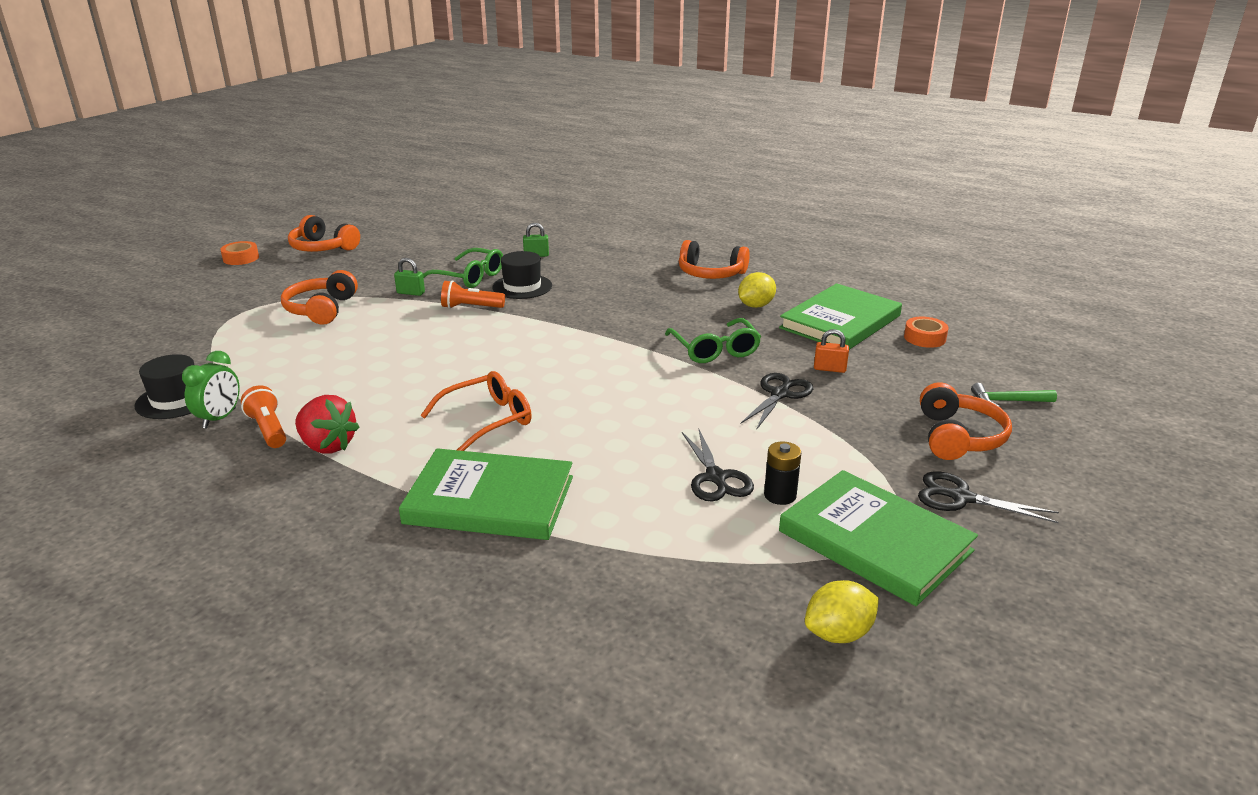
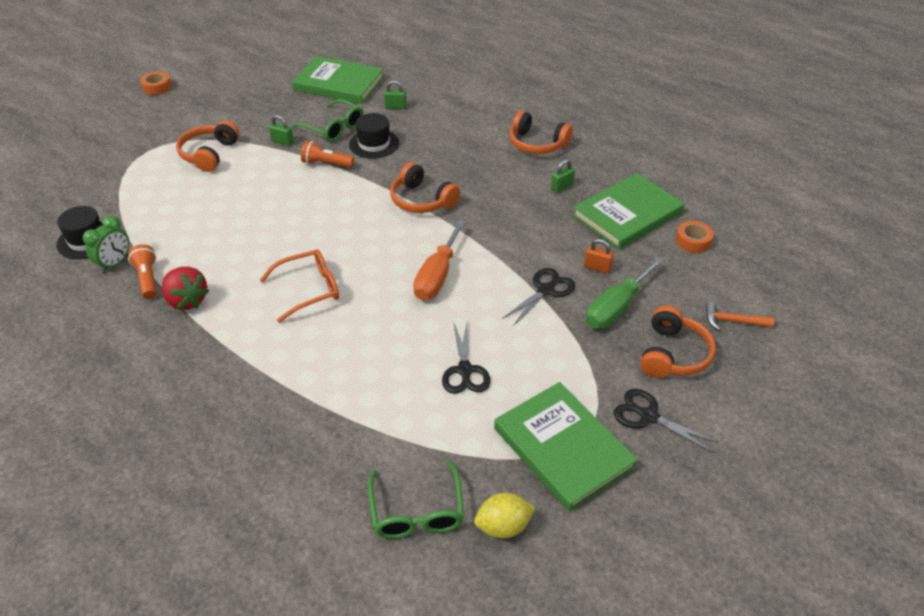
camera: 10 degrees right, 15 degrees up
(323, 248) = (223, 80): orange headphones -> orange headphones (422, 200)
(489, 500) = (291, 369): green book -> green book (339, 84)
(644, 393) = (437, 276): none -> orange screwdriver
(715, 350) = (510, 235): green glasses -> green glasses (417, 512)
(755, 306) = (562, 187): yellow lemon -> green padlock
(780, 495) = (507, 394): black battery -> none
(869, 402) = (616, 308): none -> green screwdriver
(1007, 401) = (732, 321): green hammer -> orange hammer

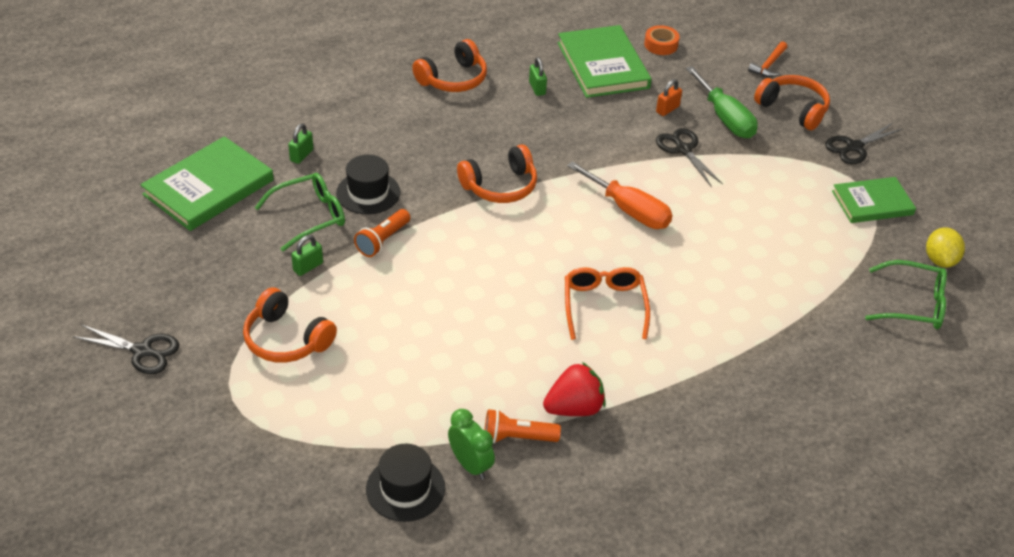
camera: 70 degrees left, 0 degrees up
(157, 87) = (63, 366): orange tape -> none
(464, 370) = (764, 230): black scissors -> black scissors (142, 351)
(563, 448) = (872, 203): green book -> green book, size x0.65

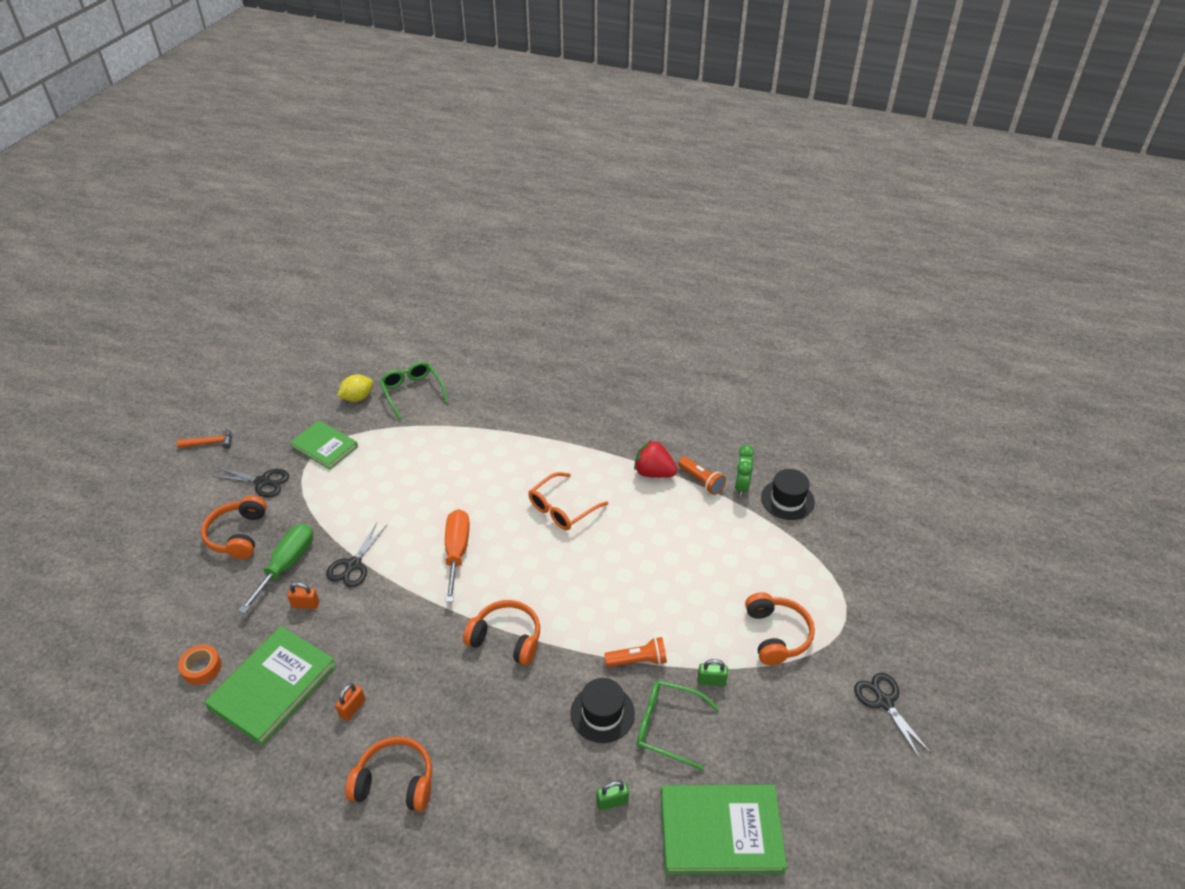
camera: 130 degrees left, 0 degrees up
(537, 88) = (352, 708): green padlock -> orange padlock
(769, 65) = (179, 580): orange hammer -> orange hammer (210, 443)

